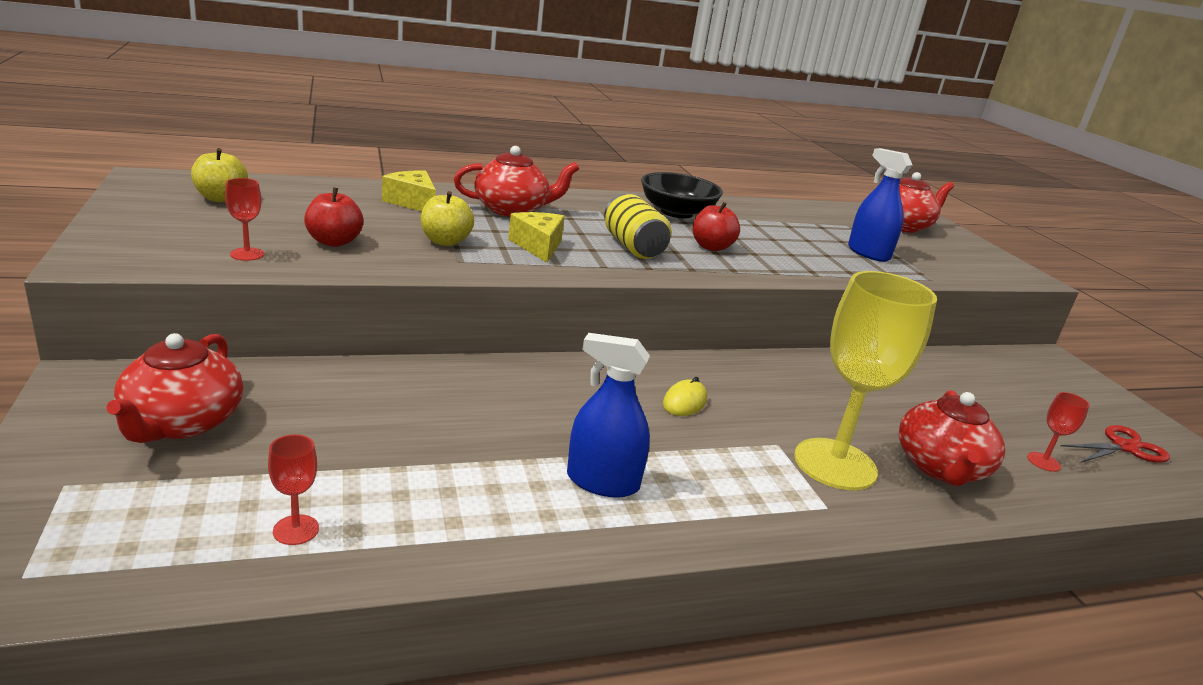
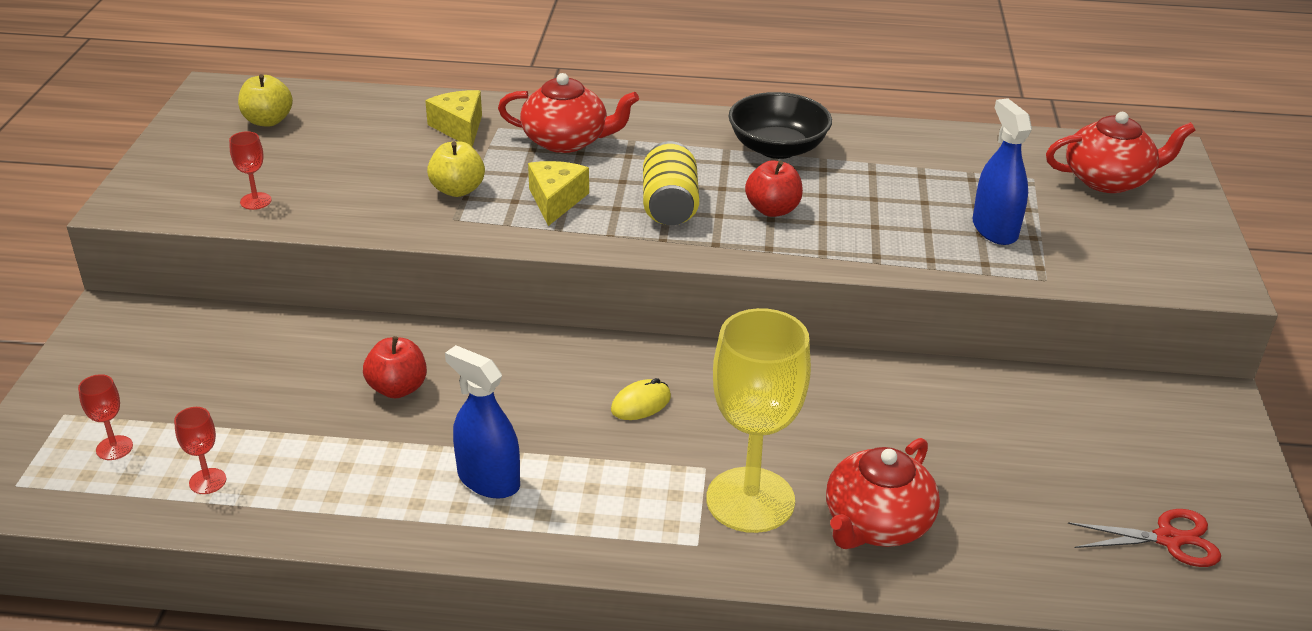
camera: 25 degrees right, 10 degrees up
(182, 422) = (166, 367): red teapot -> none
(334, 242) = (344, 187): red apple -> red apple (398, 388)
(1043, 462) = (1023, 539): red goblet -> red goblet (114, 448)

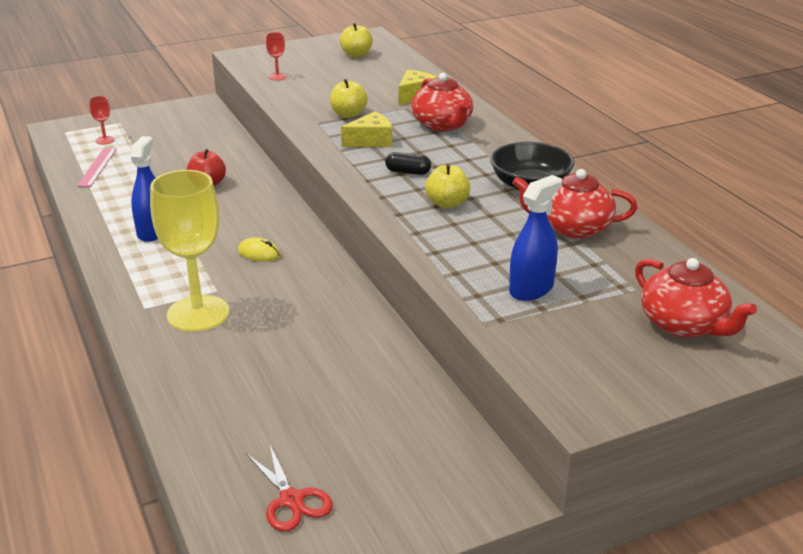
camera: 60 degrees right, 5 degrees down
(207, 481) = (97, 167): red goblet -> pink ruler
(669, 206) = (408, 172): yellow can -> black capsule
(772, 210) = (447, 203): red apple -> yellow apple
(876, 524) = (210, 364): red teapot -> red teapot (573, 228)

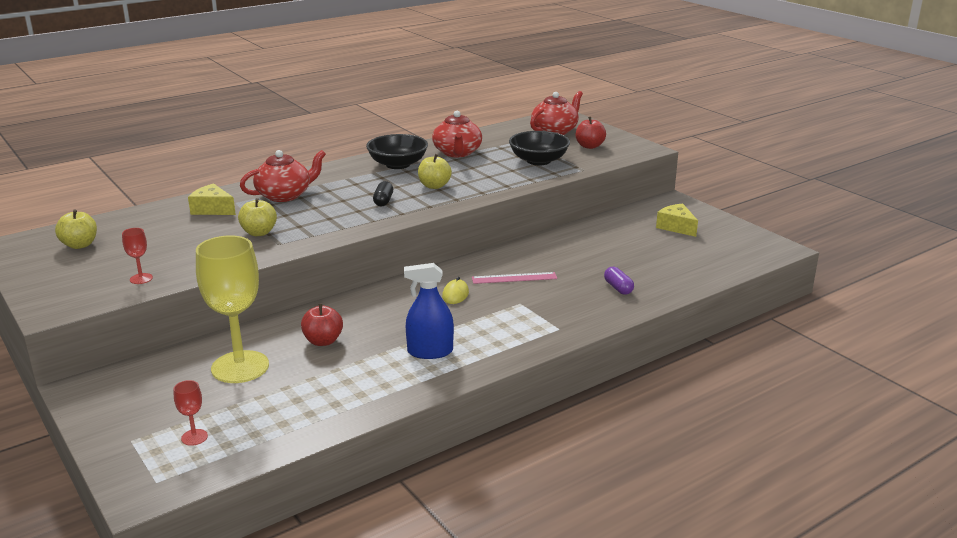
camera: 100 degrees left, 5 degrees down
(97, 167) = (279, 422): pink ruler -> pink ruler (514, 278)
(198, 313) = (556, 304): yellow goblet -> yellow goblet (240, 367)
(212, 367) = (618, 288): none -> purple capsule
(292, 500) = (719, 247): red scissors -> none
(371, 141) = (321, 218): yellow cheese -> yellow cheese (676, 227)
(531, 289) = (538, 161): blue spray bottle -> black bowl
(600, 348) = (589, 146): none -> red apple

